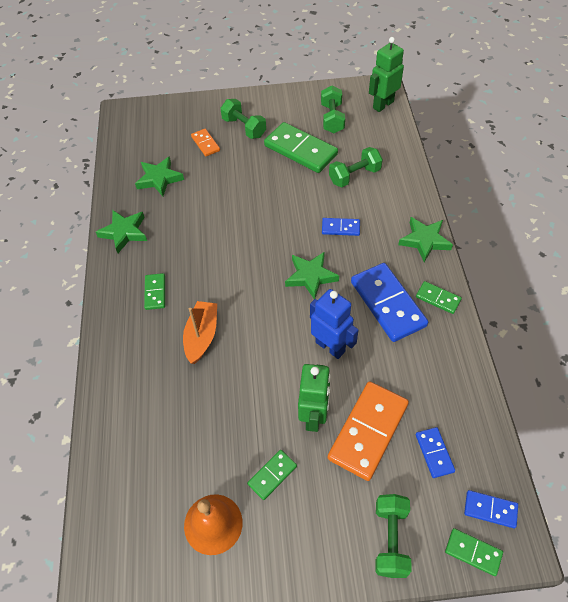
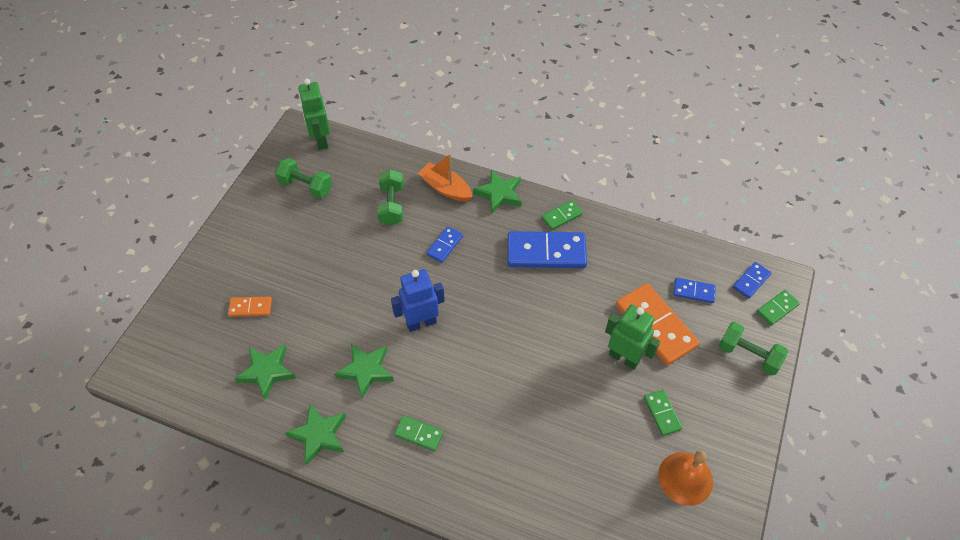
camera: 65 degrees left, 0 degrees up
(202, 336) = (495, 411): orange boat -> orange boat (445, 188)
(244, 128) = (256, 263): green dumbbell -> none
(300, 150) = (326, 230): green domino -> none
(310, 276) = (483, 294): green star -> green star (366, 371)
(330, 346) = (564, 314): blue robot -> blue robot (421, 322)

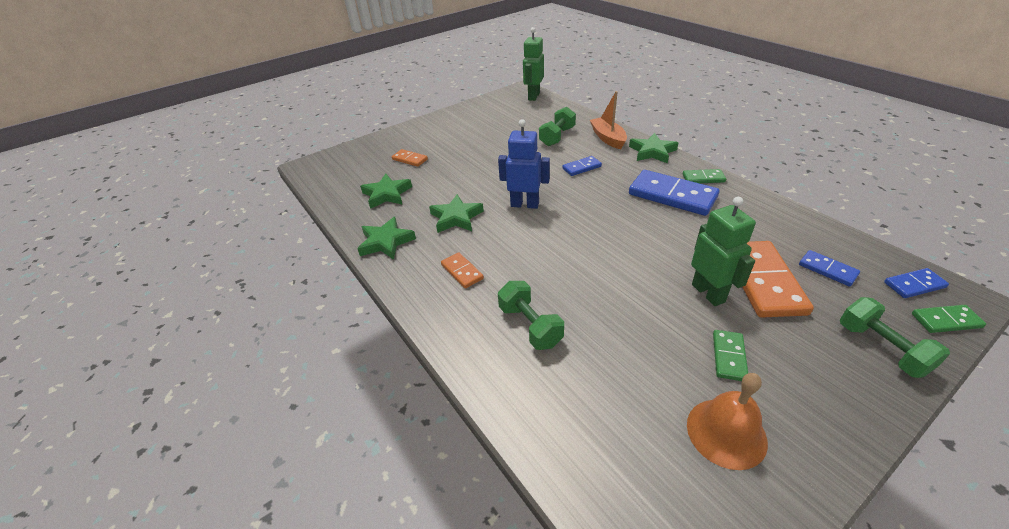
camera: 35 degrees right, 15 degrees down
(306, 186) = (503, 114): green dumbbell -> green dumbbell (530, 326)
(418, 434) = (462, 272): green domino -> orange domino

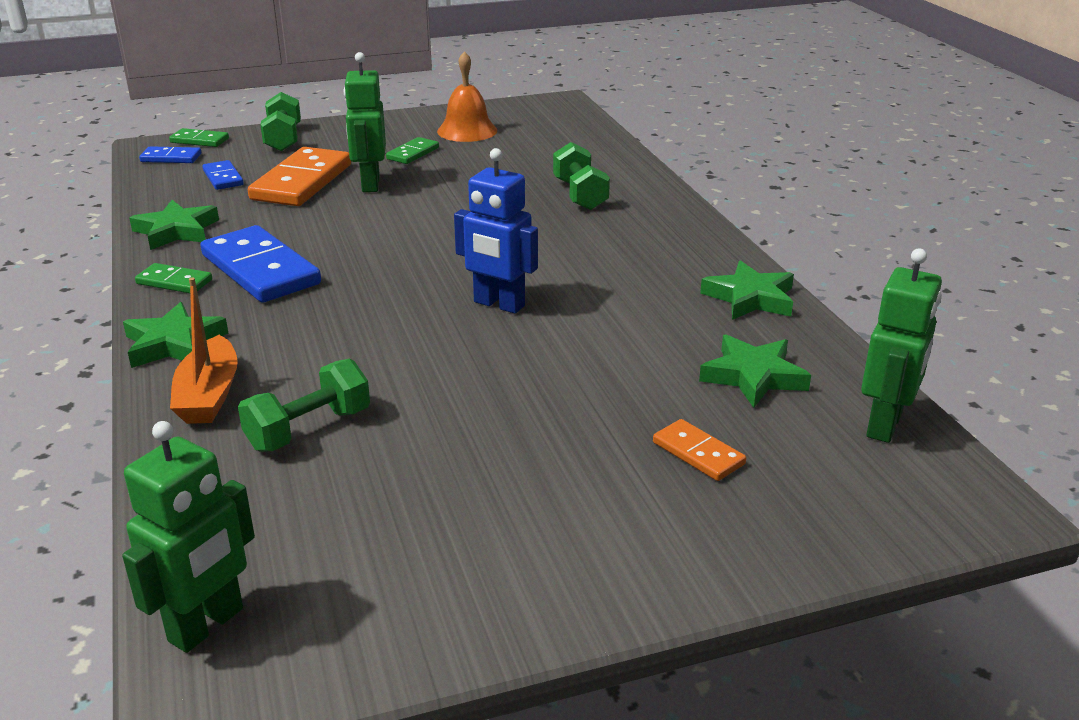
camera: 165 degrees left, 10 degrees down
(333, 185) = (885, 425): none -> green robot
(456, 218) = (625, 308): green star -> green star (176, 231)
(462, 272) = (639, 246): orange domino -> none
(581, 167) = (340, 343): blue domino -> none

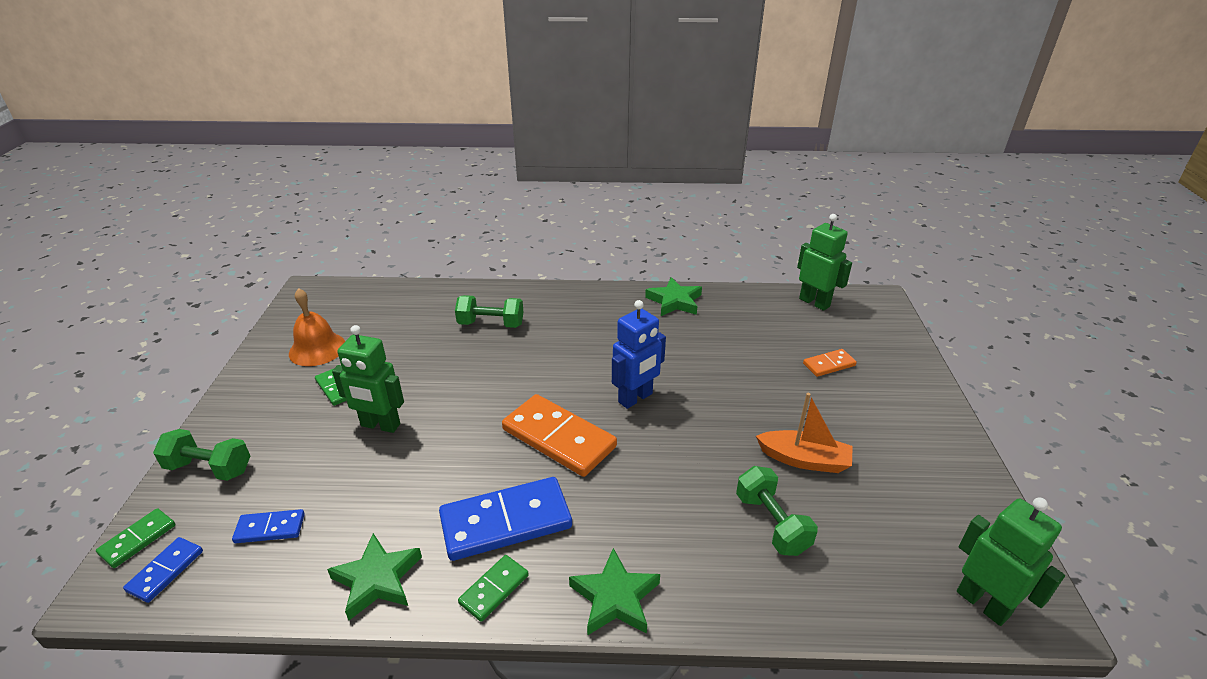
camera: 70 degrees left, 5 degrees up
(209, 395) = (709, 579): orange boat -> orange boat (804, 460)
(302, 182) = (336, 469): orange domino -> orange domino (559, 438)
(753, 376) = (759, 325): green star -> none

